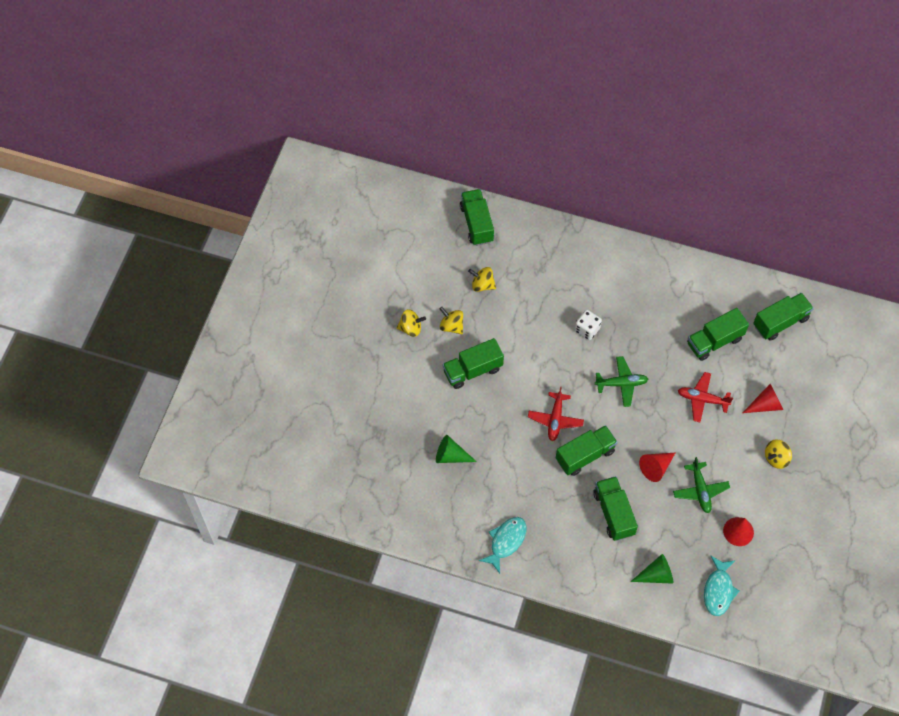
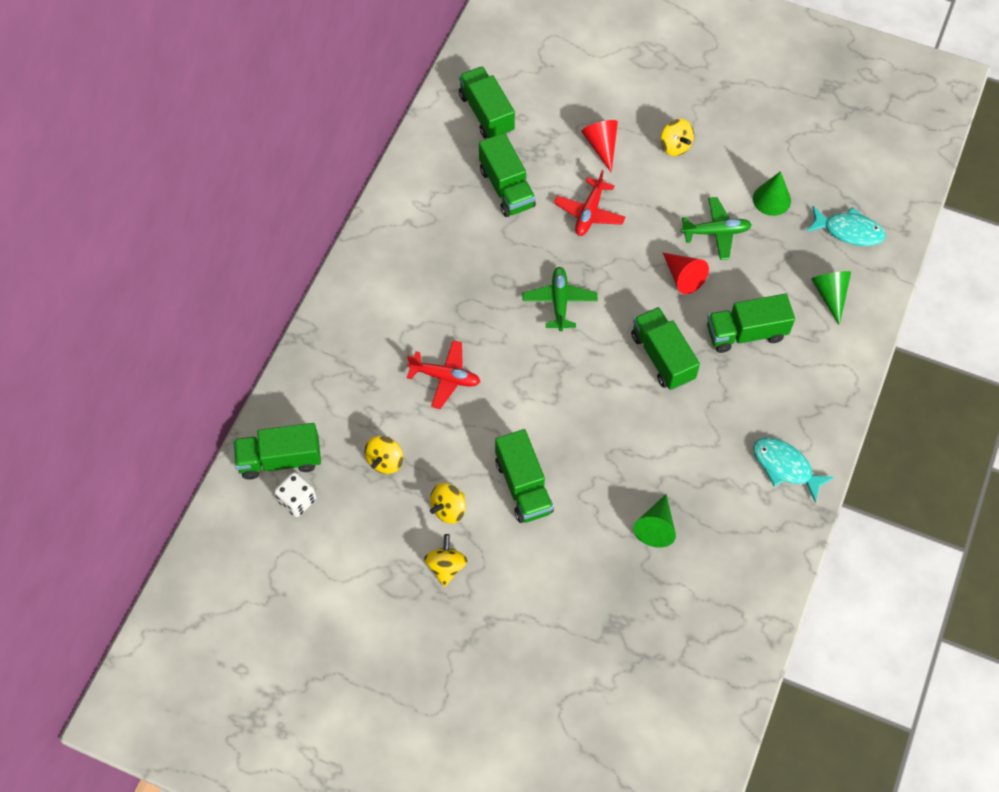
camera: 85 degrees left, 0 degrees up
(555, 419) = (607, 387): red plane -> red plane (445, 377)
(587, 329) = (473, 333): white dice -> white dice (297, 500)
(738, 531) = (771, 199): red cone -> green cone

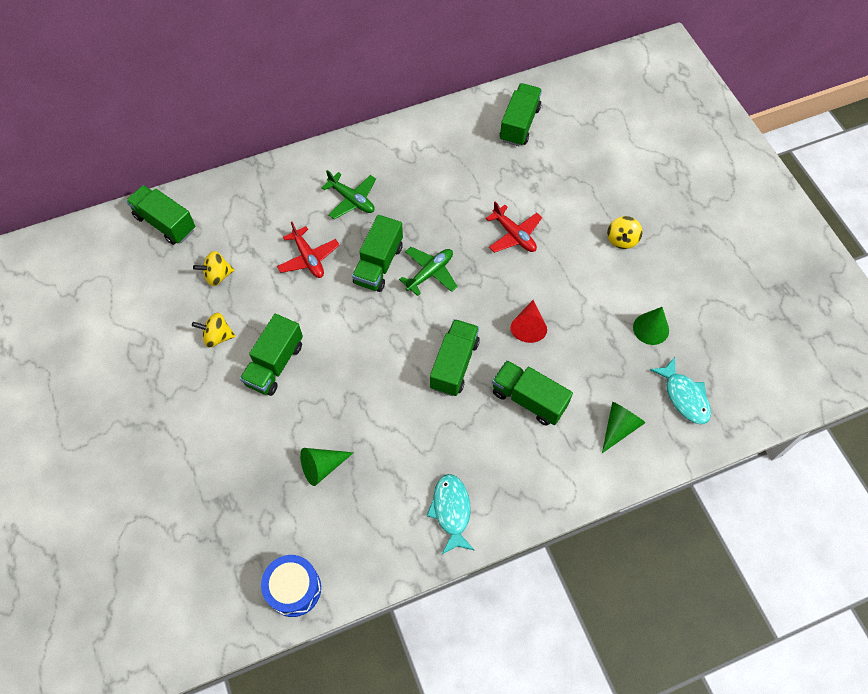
camera: 45 degrees right, 0 degrees up
(297, 500) = (146, 254): white dice -> none
(446, 566) = (175, 369): yellow spinning top -> none
(506, 188) = (479, 178): green truck -> green truck (378, 264)
(589, 213) = (514, 235): red plane -> red plane turned 105 degrees counterclockwise
(601, 146) = (571, 201): red cone -> none
(716, 232) = (585, 317): green plane -> green plane (352, 200)
(741, 632) = (294, 589): none -> blue drum

